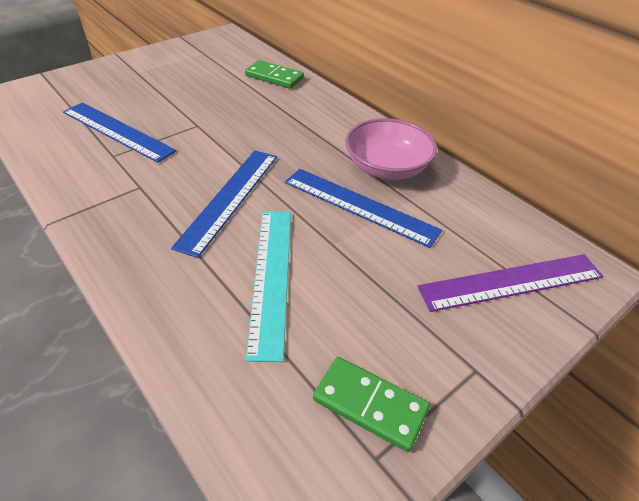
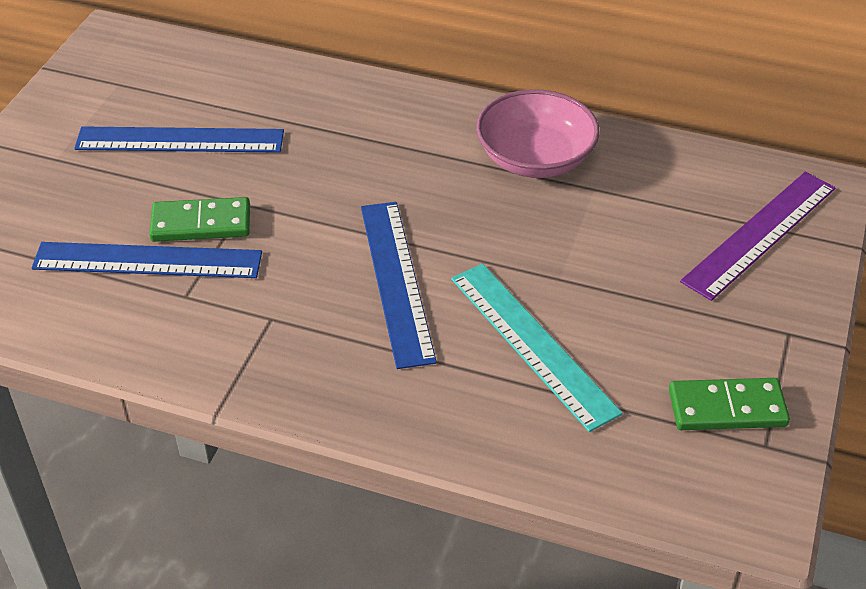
camera: 30 degrees left, 0 degrees up
(274, 77) = (268, 84): green domino -> green domino (201, 224)
(359, 206) = (548, 221): blue ruler -> blue ruler (180, 140)

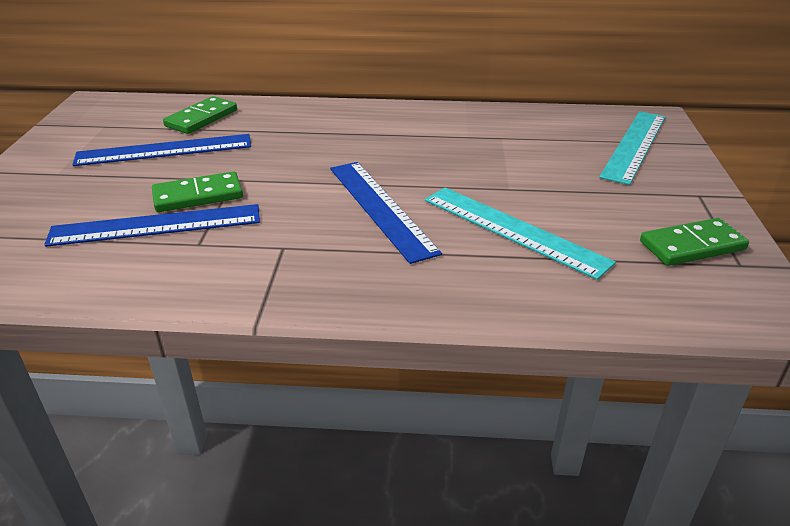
camera: 15 degrees left, 10 degrees down
(235, 89) = (201, 118): none -> green domino
(535, 158) = (449, 127): pink bowl -> none
(760, 234) = (634, 145): purple ruler -> turquoise ruler

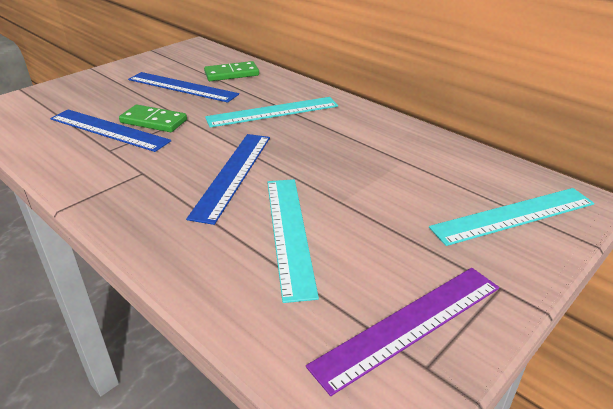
camera: 40 degrees right, 0 degrees up
(317, 139) = (272, 112): none -> turquoise ruler
(692, 246) = (409, 325): green domino -> purple ruler

